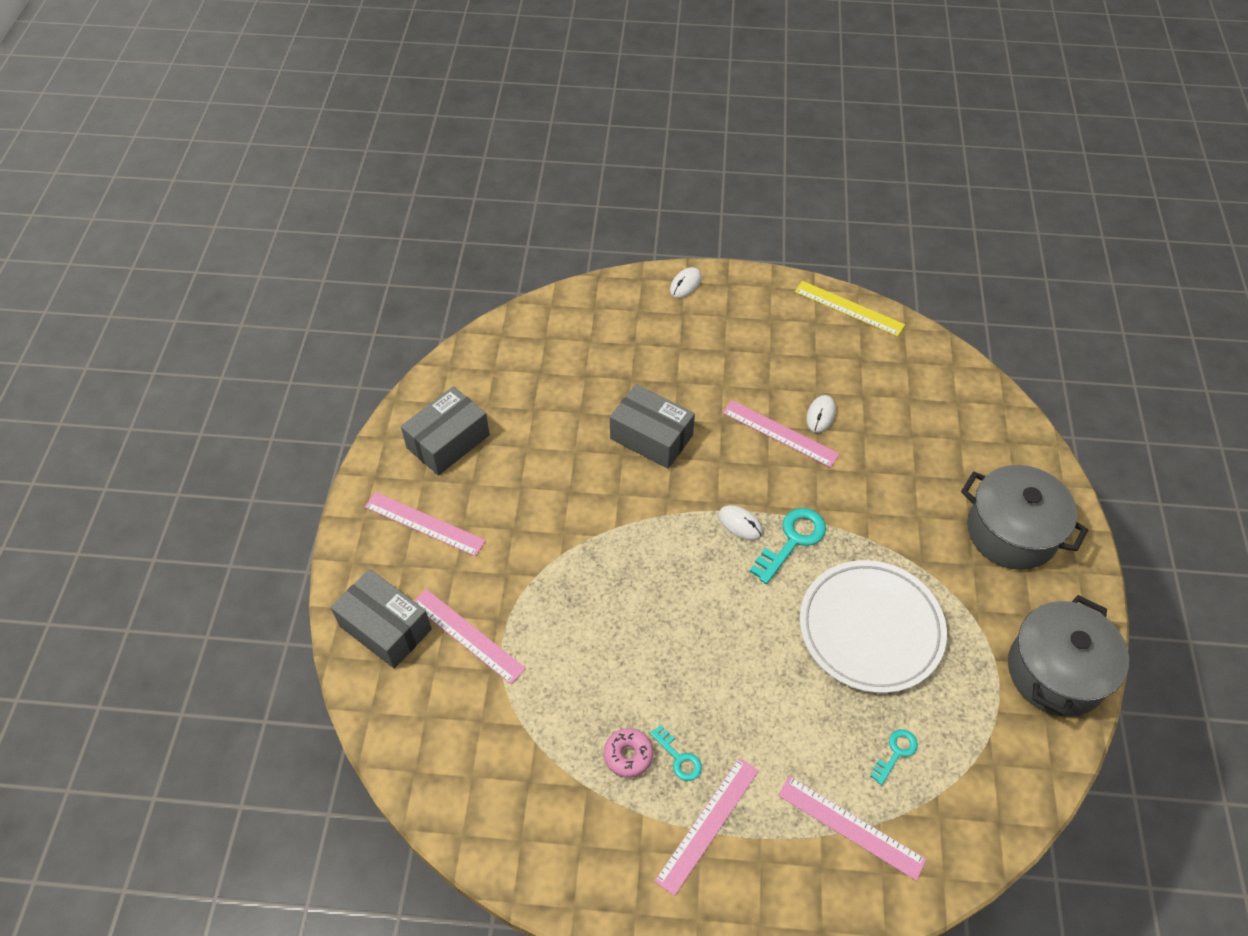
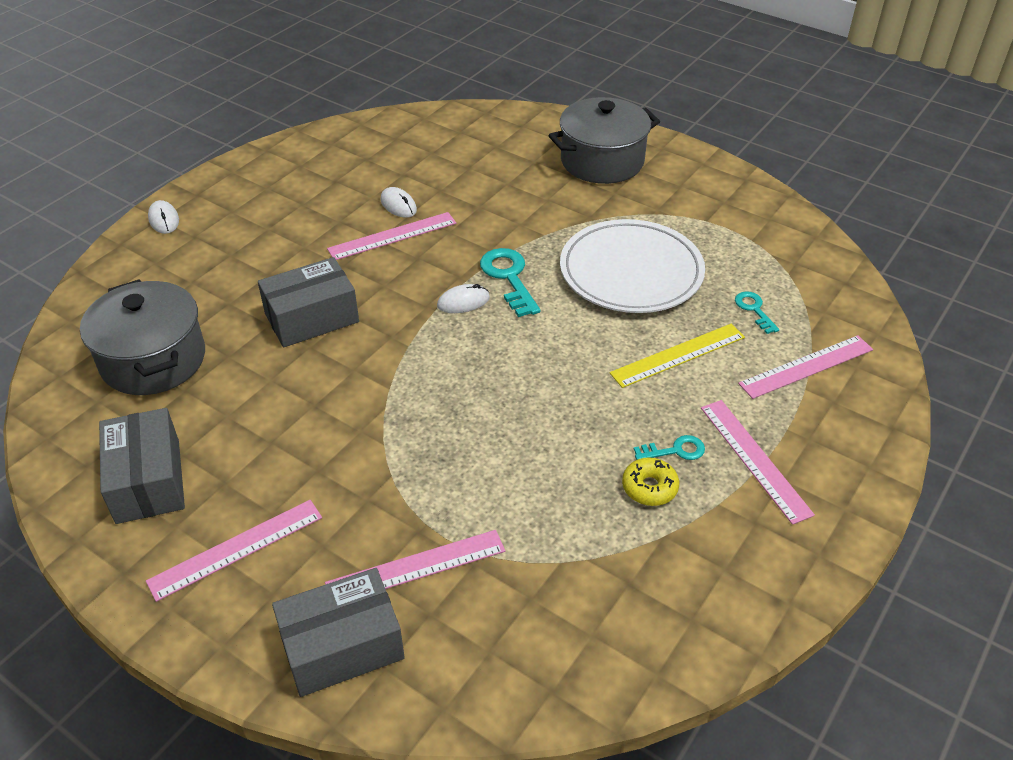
camera: 60 degrees left, 10 degrees down
(628, 755) = (649, 487): pink donut -> yellow donut
(849, 308) = (308, 141): yellow ruler -> yellow ruler (678, 355)
(1056, 672) = (737, 197): grey pot -> grey pot (153, 360)

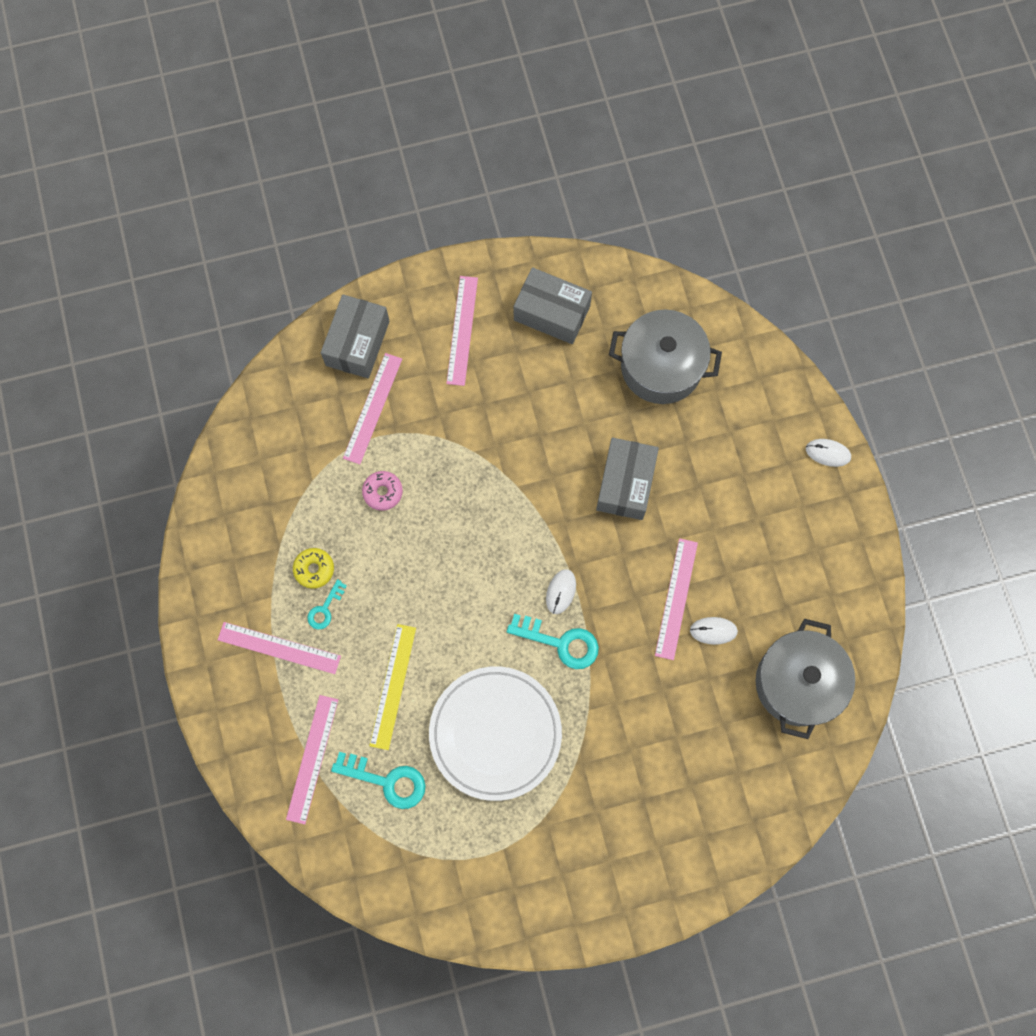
camera: 130 degrees right, 30 degrees up
(506, 488) = (383, 492): none -> pink donut
(602, 161) = (645, 841): grey pot -> grey pot (798, 683)
(754, 310) = (387, 781): turquoise key -> turquoise key, size x1.72

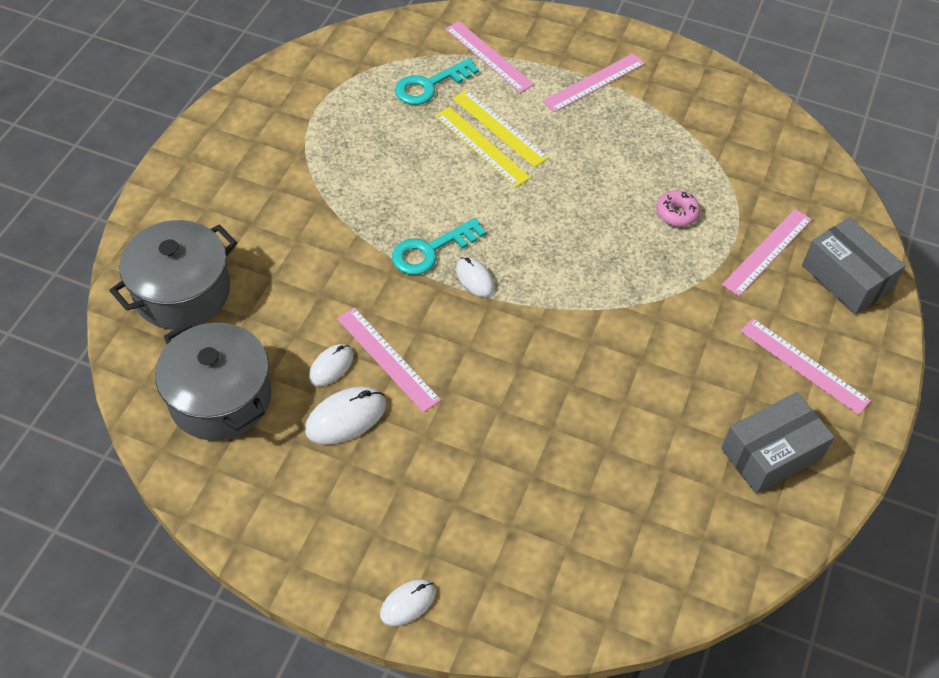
camera: 125 degrees right, 20 degrees down
(314, 569) = (642, 135): yellow donut -> none
(325, 609) = (602, 123): turquoise key -> none
(372, 408) = (767, 251): pink ruler -> pink ruler turned 75 degrees clockwise
(425, 685) = (481, 146): none -> yellow ruler
(495, 733) = (399, 165): white plate -> none
(625, 484) = (533, 394): grey box -> none
(661, 367) = (634, 512): grey pot -> grey pot (182, 292)
(742, 588) = (346, 417): none -> white mouse

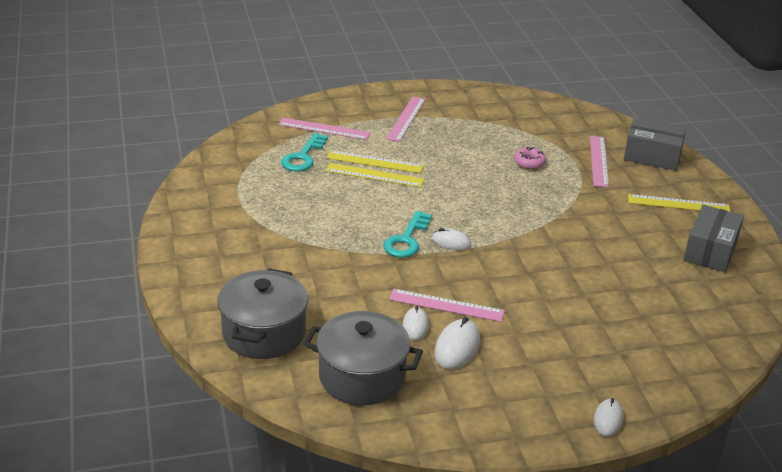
camera: 35 degrees left, 20 degrees down
(804, 365) = (678, 204): pink ruler -> yellow ruler

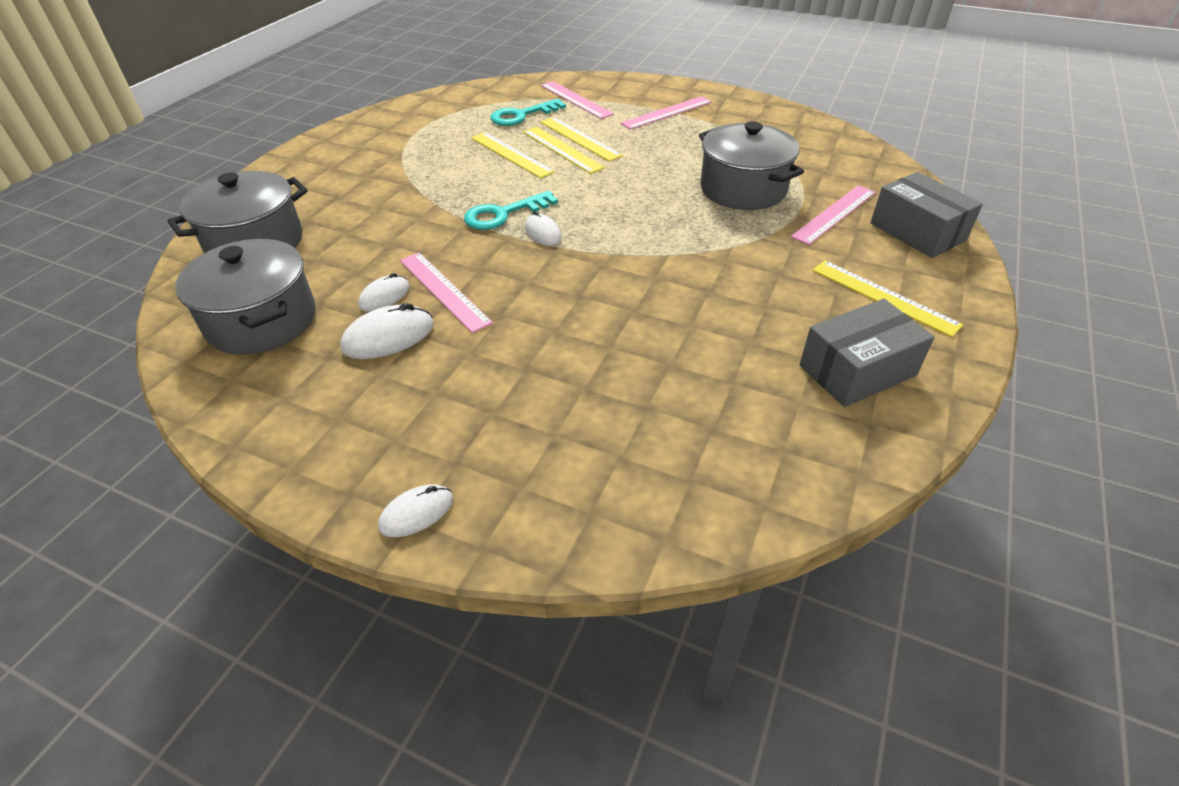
camera: 40 degrees right, 10 degrees up
(344, 192) = (511, 154): none -> yellow ruler
(529, 163) = (743, 189): pink donut -> grey pot

